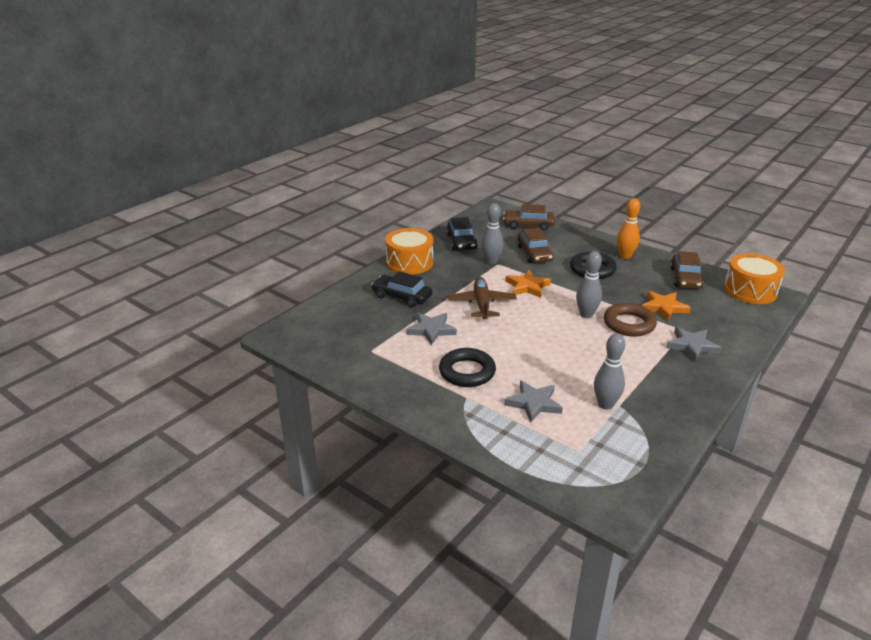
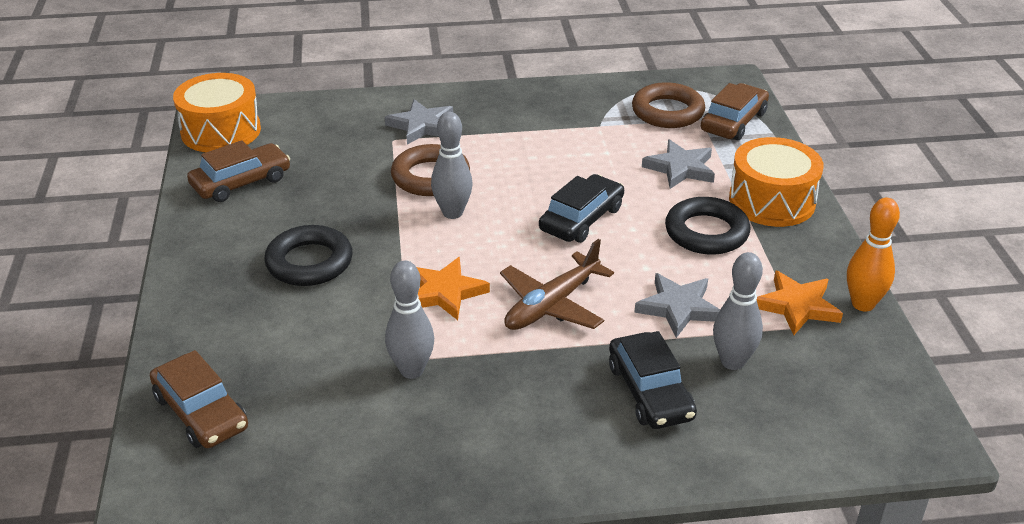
camera: 135 degrees left, 5 degrees up
(409, 262) = (542, 462): orange drum -> orange drum (772, 201)
(461, 242) = (379, 452): black car -> black car (582, 219)
(534, 253) = (322, 342): brown car -> brown car (733, 122)
(605, 405) = (612, 132): grey bowling pin -> grey bowling pin (732, 362)
(605, 444) = (667, 112): none -> brown ring
(625, 256) = (222, 253): orange bowling pin -> orange bowling pin (863, 304)
(663, 307) = (352, 169): orange star -> orange star (797, 306)

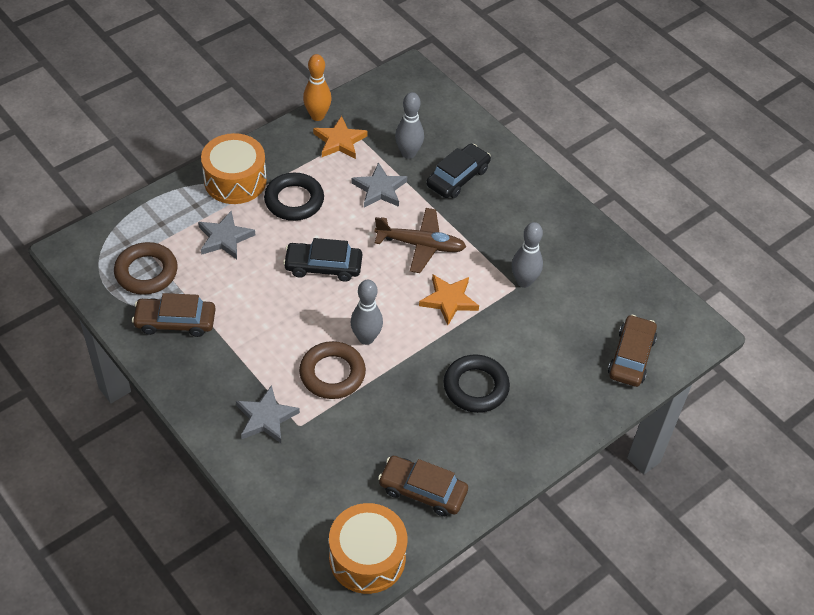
camera: 125 degrees left, 15 degrees up
(733, 122) = (138, 230): brown car -> brown car (175, 321)

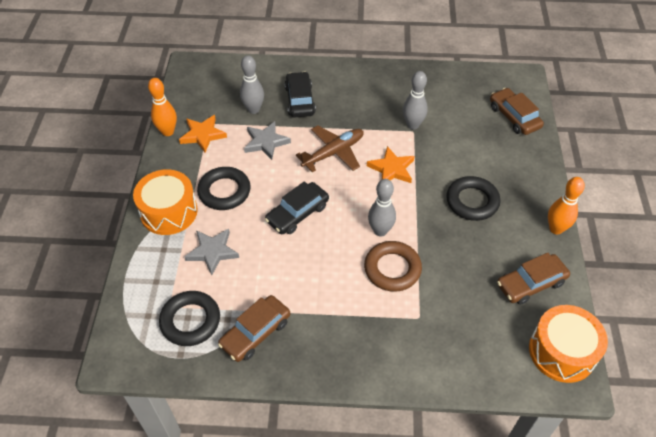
camera: 45 degrees left, 0 degrees up
(146, 272) = (190, 321): brown ring -> black ring
(266, 418) = (394, 333): grey star -> none
(513, 475) = (556, 229): none -> orange bowling pin

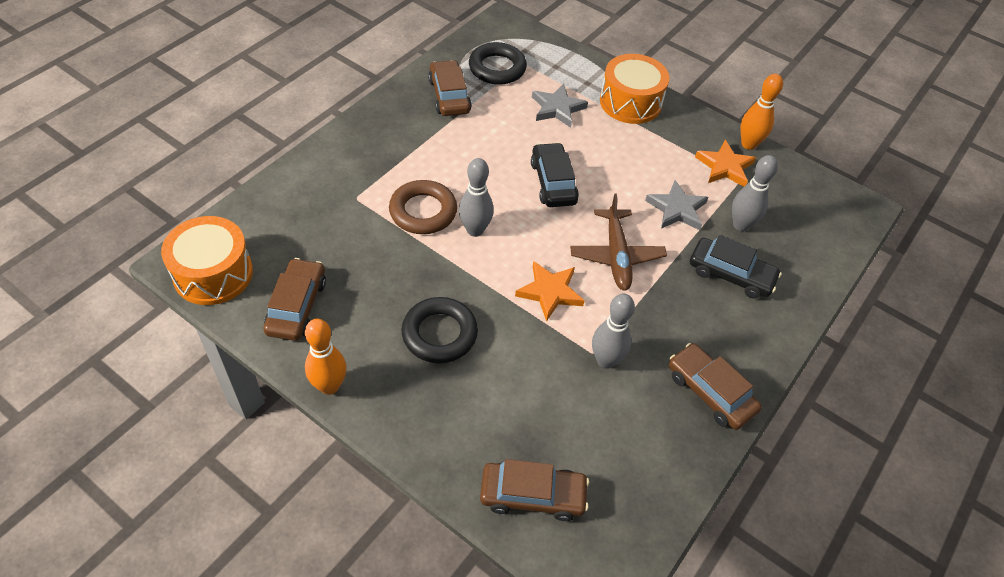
camera: 120 degrees right, 0 degrees up
(224, 191) = (627, 147): black ring -> none
(390, 81) = (710, 392): none -> brown car

